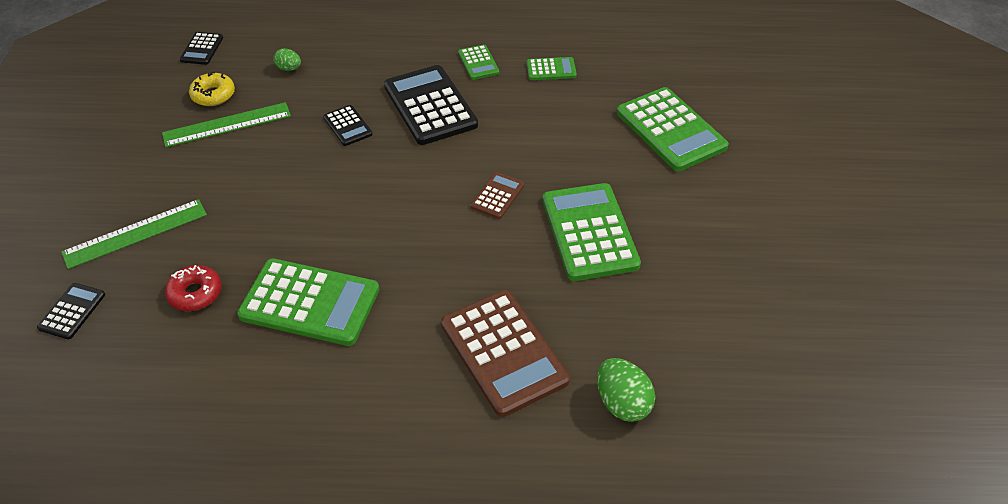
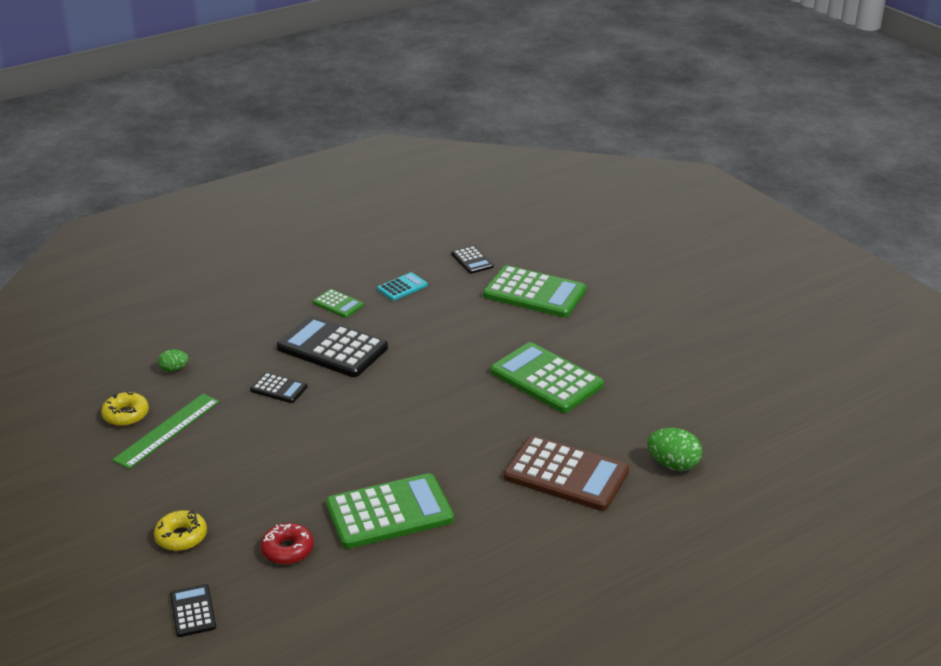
camera: 35 degrees left, 15 degrees down
(135, 233) = (181, 537): green ruler -> yellow donut
(202, 49) = (68, 386): black calculator -> black calculator (472, 260)
(497, 196) = (455, 385): brown calculator -> none
(551, 69) = (402, 287): green calculator -> turquoise calculator

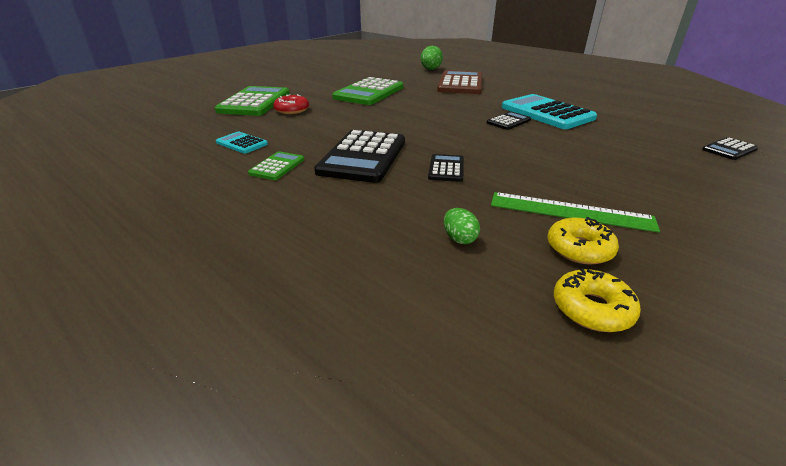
camera: 105 degrees left, 0 degrees up
(181, 537) = (681, 169): yellow donut -> yellow donut (592, 309)
(287, 550) = (625, 133): red donut -> red donut (292, 110)
(389, 512) = (546, 113): green calculator -> turquoise calculator
(472, 260) = (193, 124): black calculator -> black calculator (508, 121)

